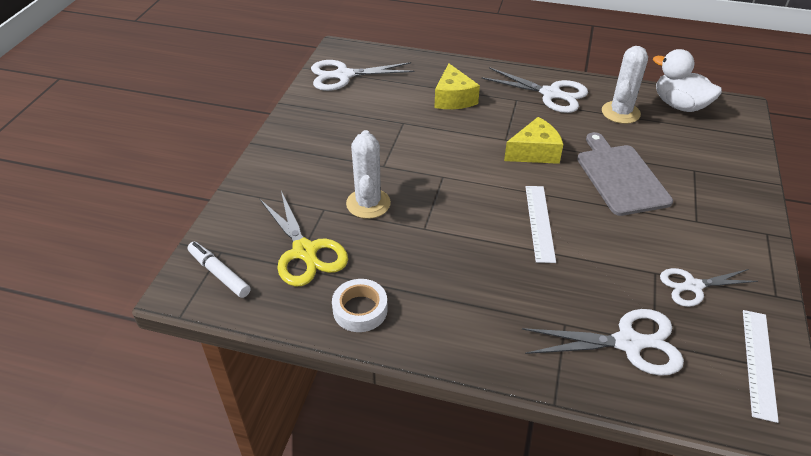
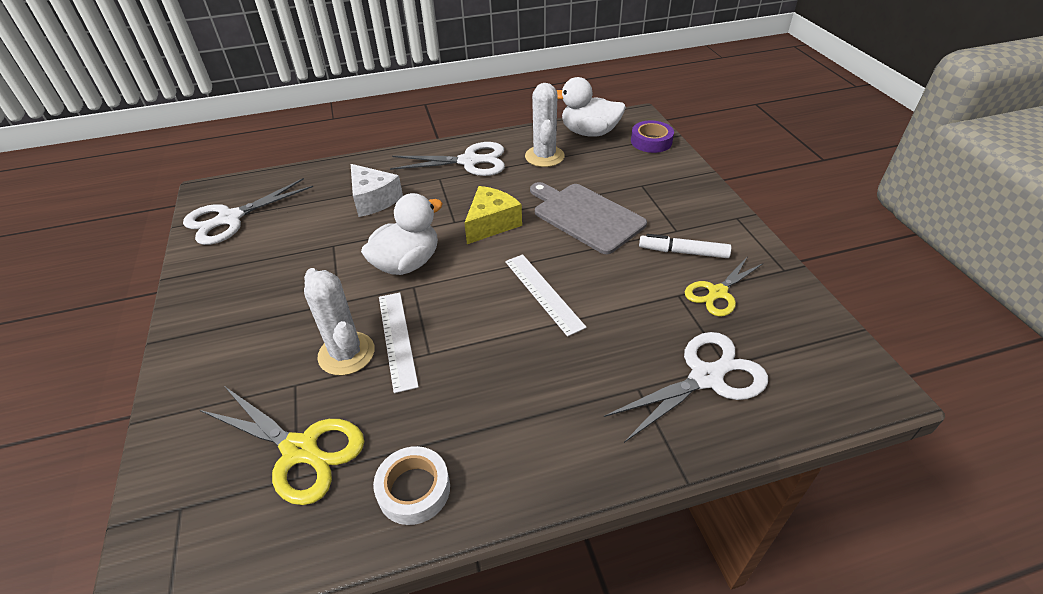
camera: 30 degrees left, 0 degrees up
(219, 273) = (194, 541): white marker -> white marker (683, 252)
(449, 157) = (407, 263): none -> white duck
(453, 98) = (373, 200): yellow cheese -> white cheese
(693, 286) = (717, 293): white scissors -> yellow scissors
(735, 134) = (651, 141): none -> purple tape
(758, 363) = (818, 339): white ruler -> white ruler (397, 339)

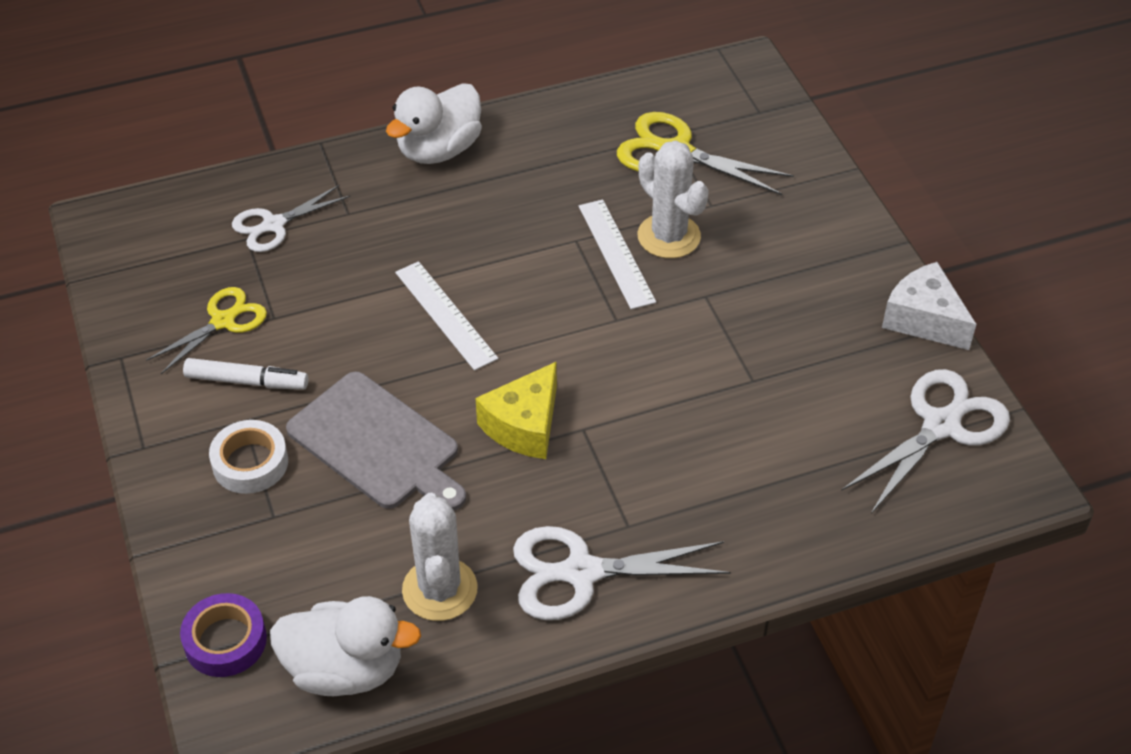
camera: 175 degrees right, 5 degrees up
(373, 200) = (726, 471): white cheese -> white cheese (923, 319)
(407, 263) = (634, 353): white duck -> white duck (439, 150)
(414, 489) = (561, 130): white tape -> white tape (250, 463)
(706, 377) = (274, 225): white scissors -> white scissors, size x0.66

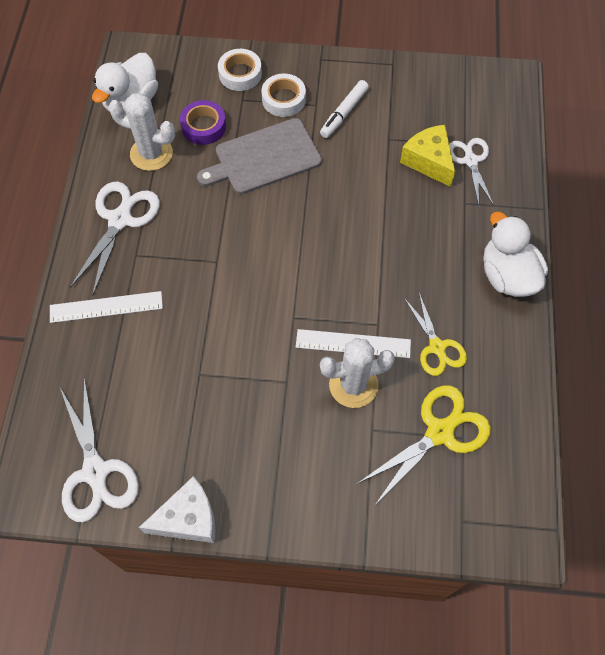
camera: 115 degrees right, 15 degrees up
(219, 540) = (240, 74): none -> white tape
(223, 321) = (397, 114): yellow scissors -> yellow scissors (437, 347)
(225, 641) = (178, 61): purple tape -> purple tape (203, 126)
(445, 315) = (346, 224): white ruler -> white ruler (106, 307)
(524, 425) = (236, 232): yellow cheese -> yellow cheese (428, 161)

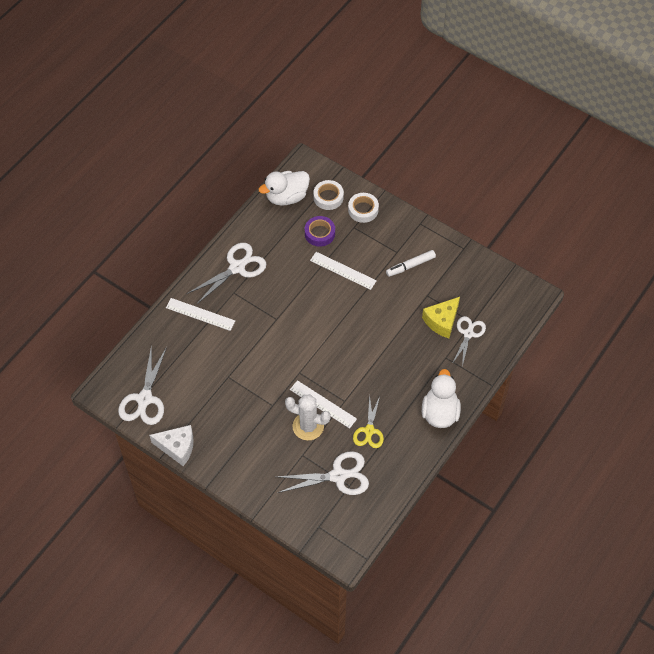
camera: 30 degrees right, 5 degrees down
(151, 154) = (278, 236): white cactus -> none
(264, 158) = (343, 270): grey cutting board -> white ruler
(283, 99) = (379, 239): white tape -> white tape (328, 197)
(428, 161) = (442, 321): yellow cheese -> yellow cheese turned 135 degrees counterclockwise
(439, 432) = (338, 476): yellow scissors -> white scissors

